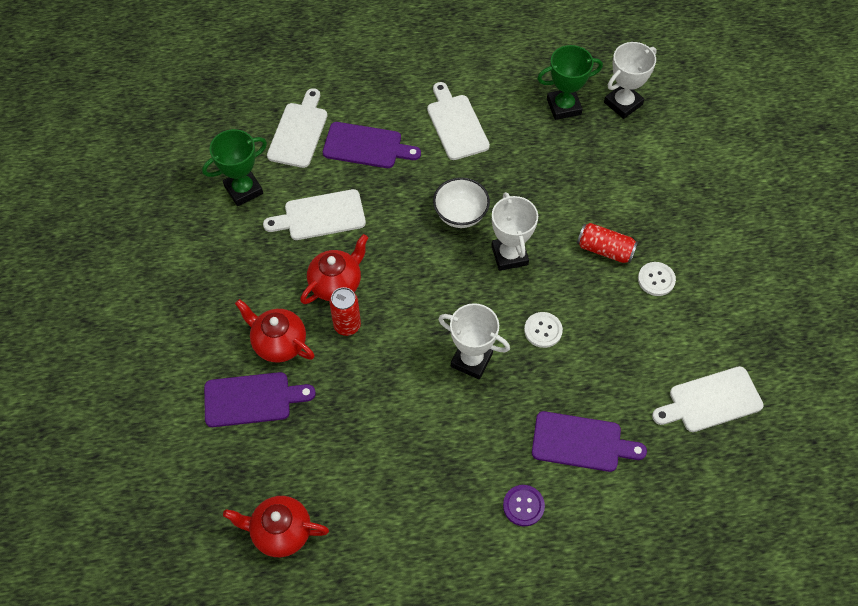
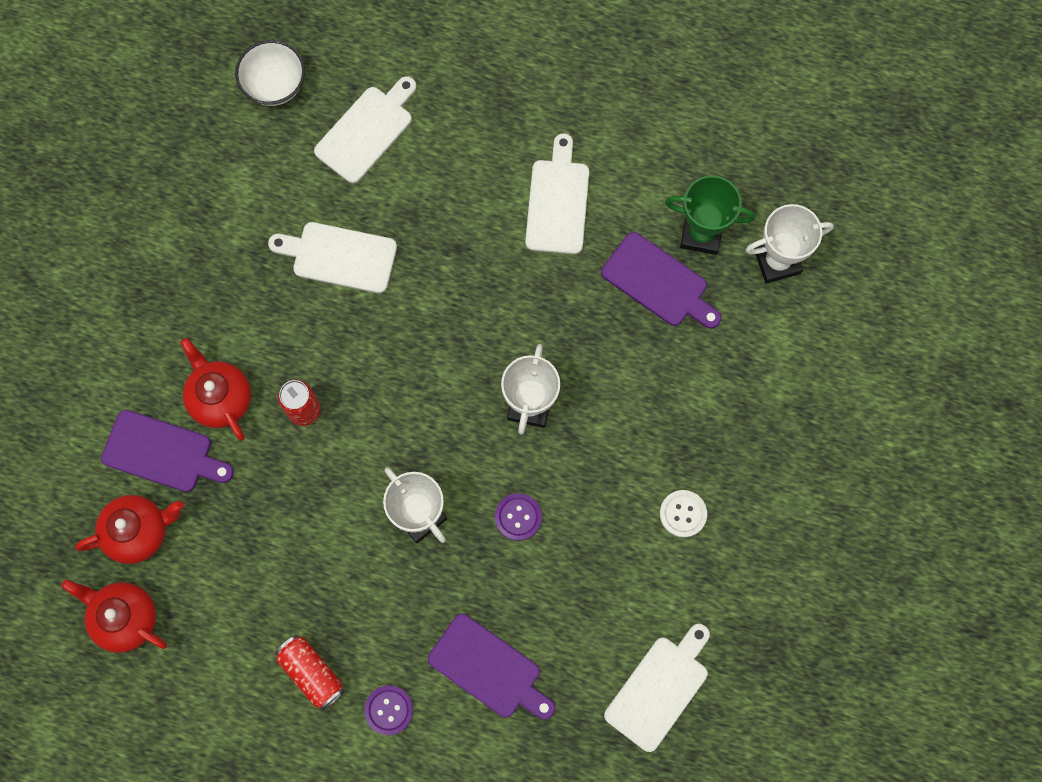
camera: 25 degrees right, 15 degrees up
(243, 190) = (268, 183): green trophy -> none
(336, 284) = (316, 353): red teapot -> red teapot (138, 532)
(366, 146) = (436, 186): purple cutting board -> purple cutting board (658, 282)
(460, 215) = (500, 327): white bowl -> white bowl (275, 85)
(543, 330) = (518, 517): white button -> purple button
(605, 250) = (644, 449): red can -> red can (311, 673)
(711, 401) = (659, 689): white cutting board -> white cutting board turned 120 degrees clockwise

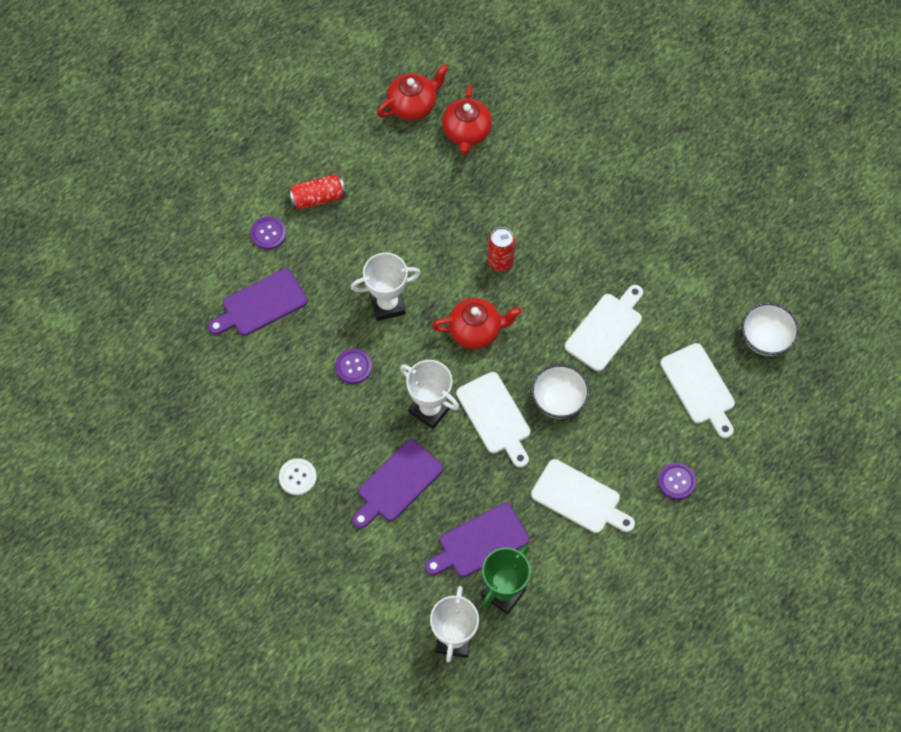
camera: 115 degrees right, 10 degrees down
(162, 453) = (514, 165): purple cutting board -> purple cutting board (397, 484)
(220, 398) = (535, 214): red teapot -> red teapot (476, 331)
(452, 271) = (558, 400): none -> white bowl
(489, 112) = (676, 481): none -> purple button
(659, 689) = (187, 405): white cutting board -> white cutting board (495, 417)

